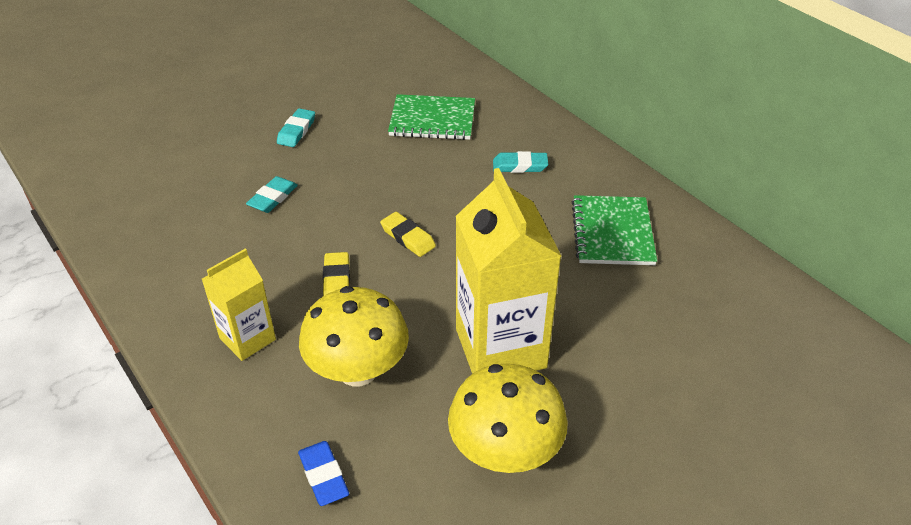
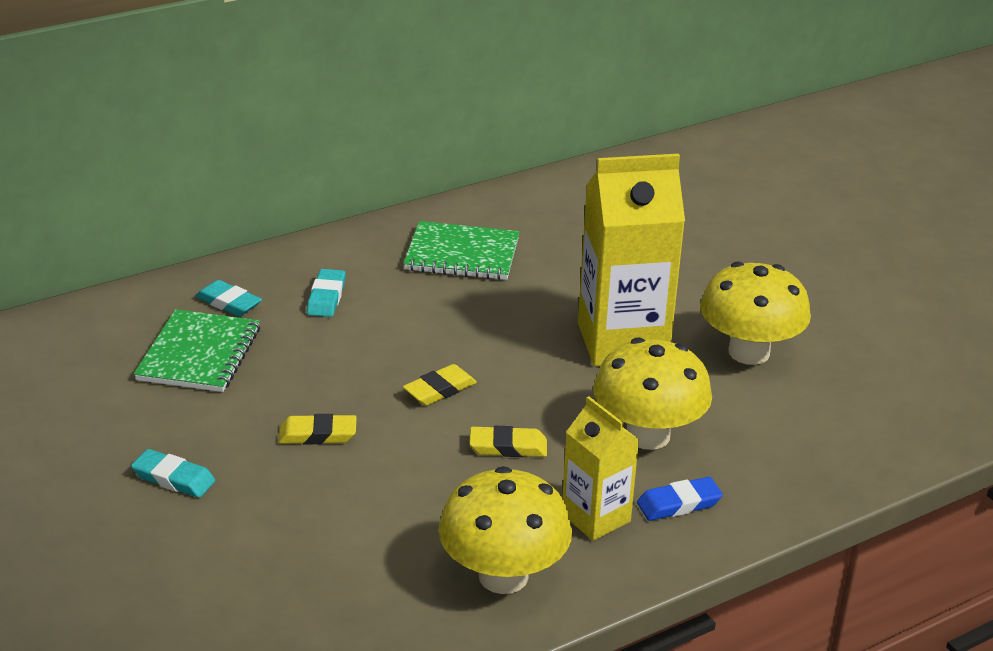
camera: 85 degrees left, 10 degrees down
(185, 290) = (503, 576): none -> yellow mushroom
(273, 198) = (330, 500): turquoise eraser -> turquoise eraser (229, 303)
(323, 476) = (783, 461): blue eraser -> blue eraser (679, 503)
(346, 183) = (317, 434): none -> yellow eraser

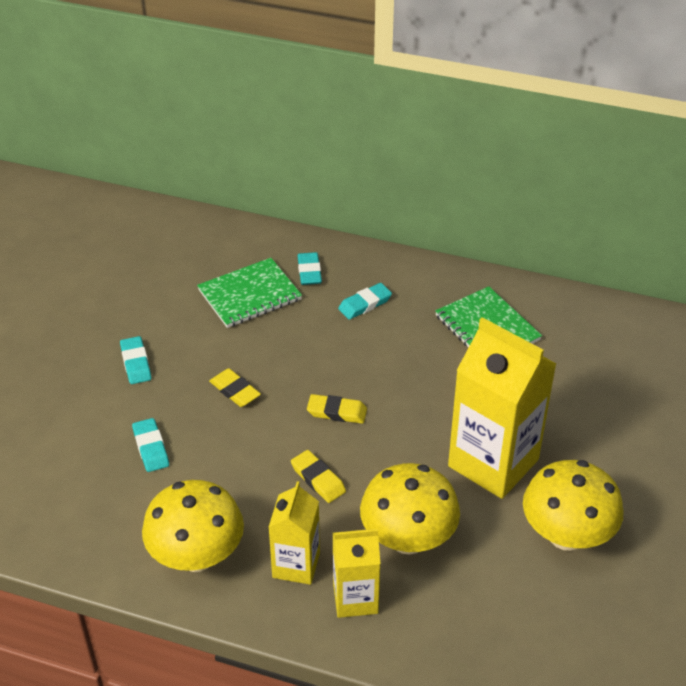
camera: 50 degrees right, 10 degrees up
(313, 531) = (151, 448): none -> turquoise eraser
(679, 503) = (355, 598): blue eraser -> yellow carton

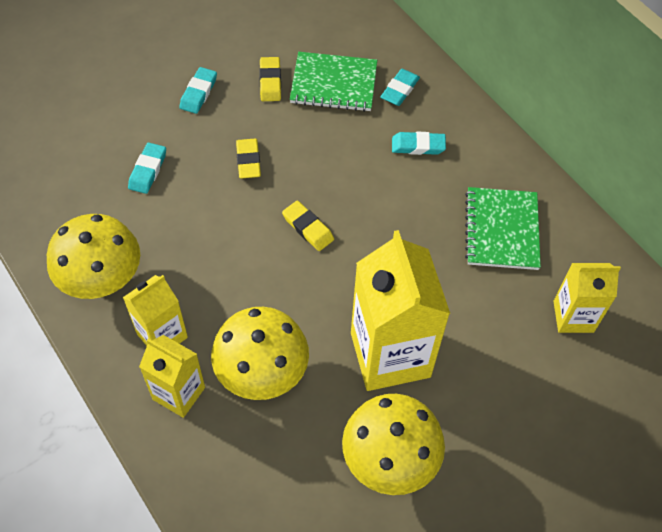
camera: 35 degrees right, 15 degrees up
(318, 479) = (241, 276): yellow eraser -> yellow eraser (270, 82)
(595, 357) = (573, 316): none -> yellow carton

